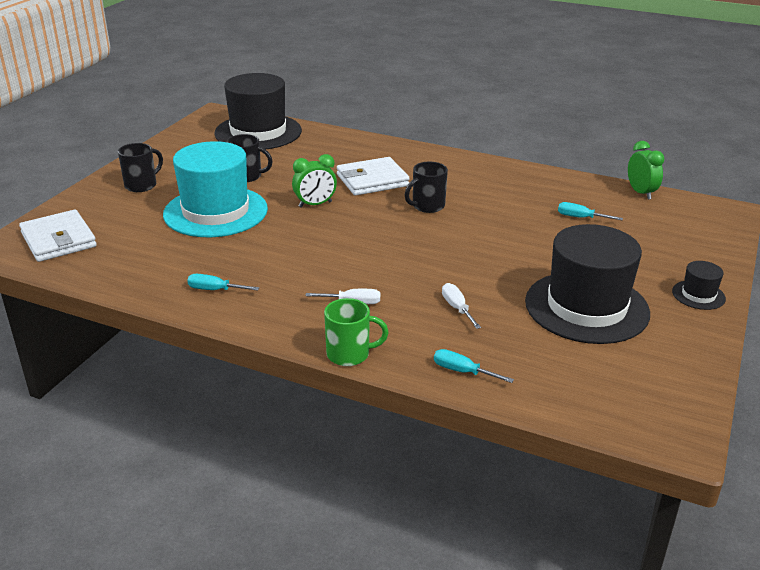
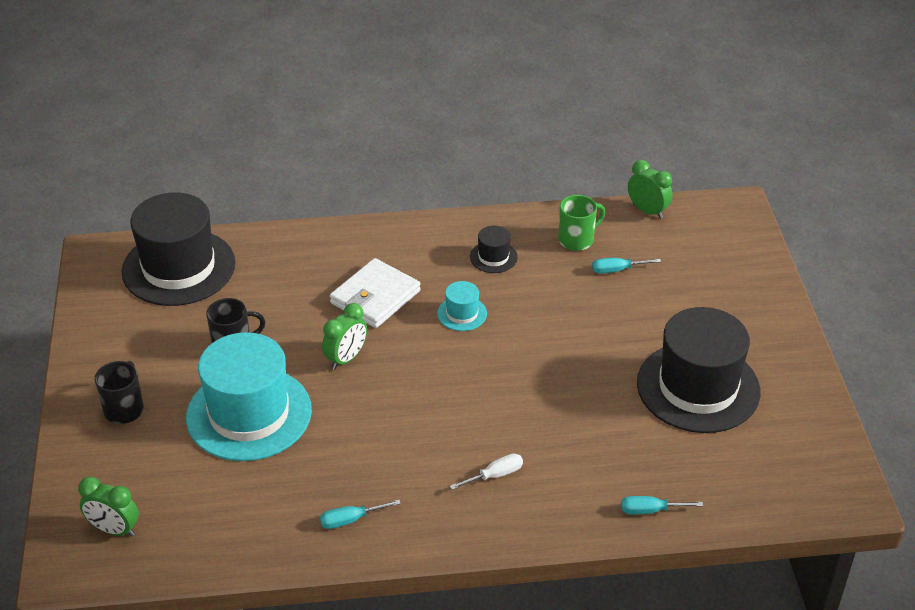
camera: 30 degrees left, 10 degrees up
(59, 240) = (114, 529): white wallet -> green clock
(349, 354) = (542, 537): green mug -> green mug (577, 240)
(427, 206) = (462, 313): black mug -> turquoise hat
(457, 308) = (592, 439): white screwdriver -> none
(698, 295) = (776, 331): black hat -> black hat (493, 257)

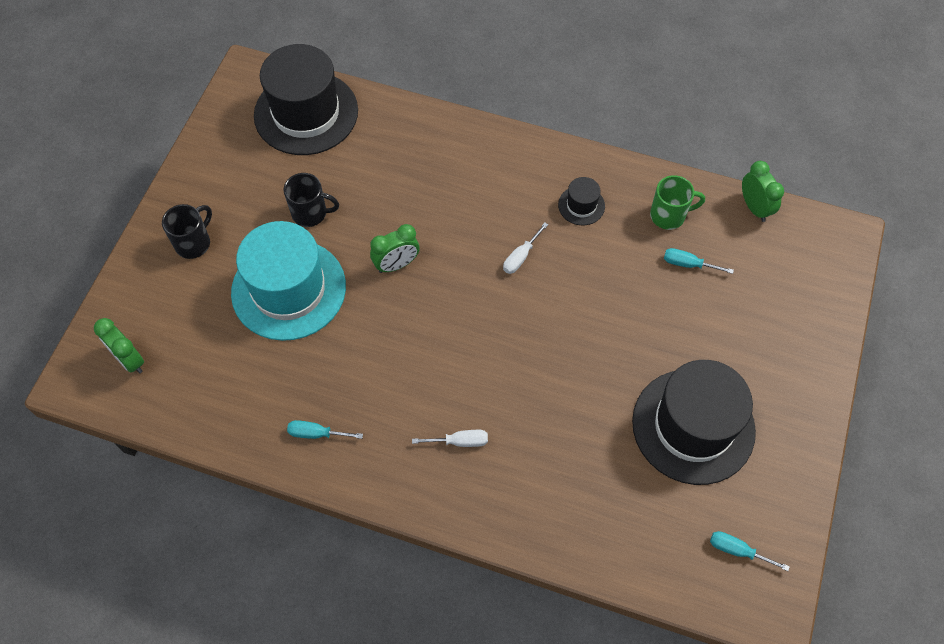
camera: 25 degrees right, 20 degrees up
(375, 297) = (454, 209): white wallet -> none
(462, 313) = (520, 257): turquoise hat -> white screwdriver
(650, 510) = (576, 539): turquoise screwdriver -> turquoise screwdriver (737, 550)

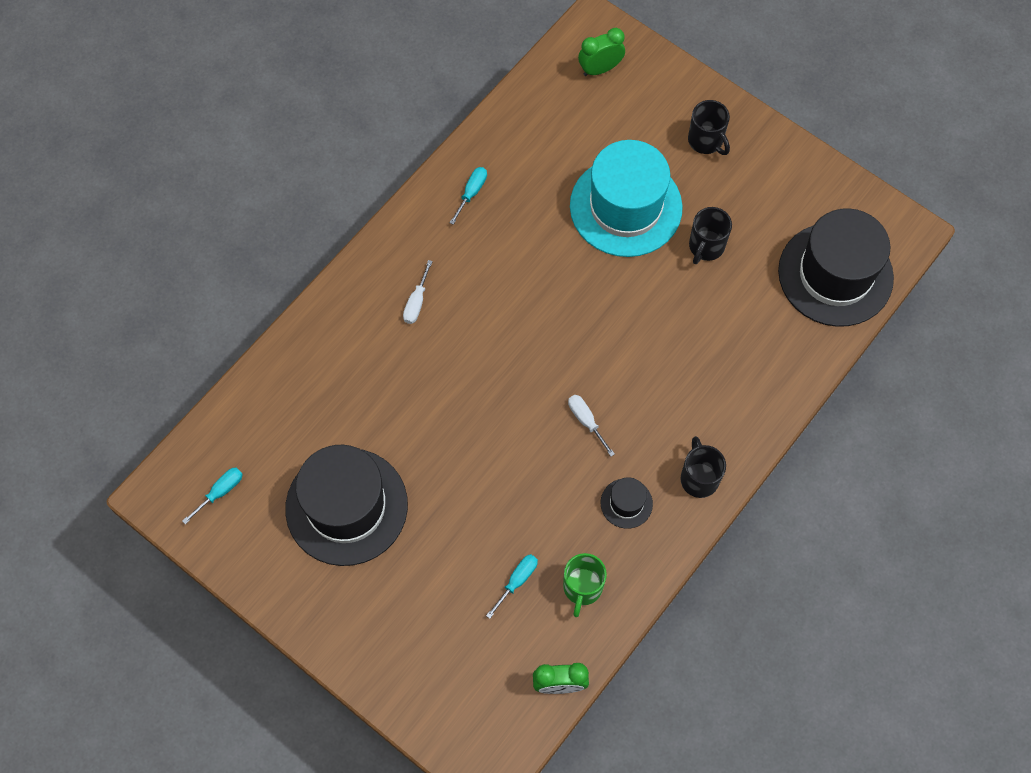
camera: 110 degrees right, 5 degrees up
(396, 265) = (618, 305): green clock -> none
(535, 161) = (699, 478): none -> black mug

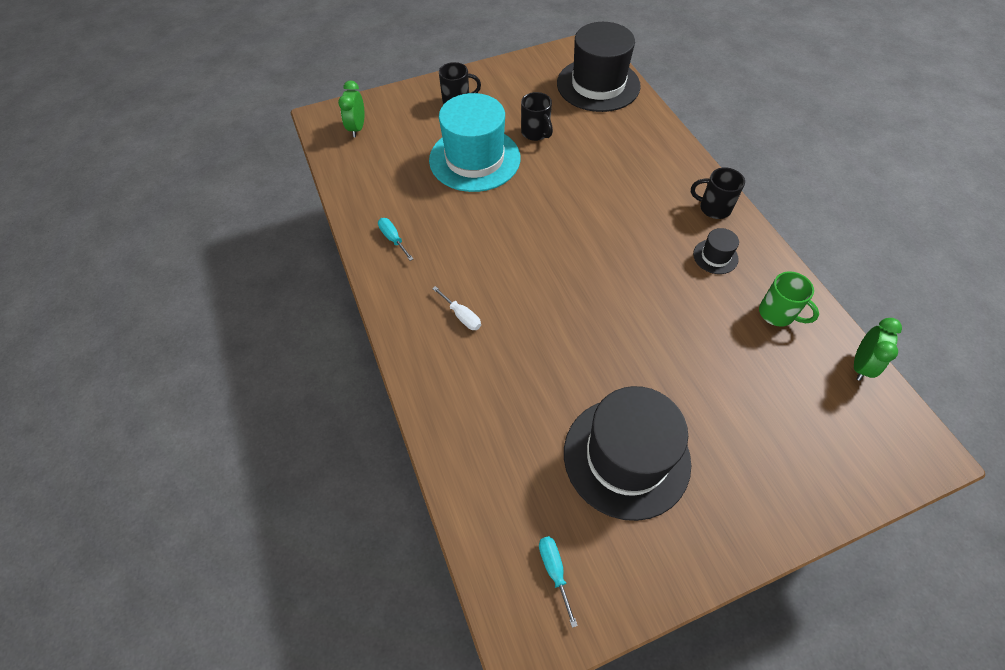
camera: 60 degrees left, 10 degrees down
(517, 581) = (754, 355): turquoise screwdriver -> none
(586, 421) = (634, 251): white screwdriver -> none

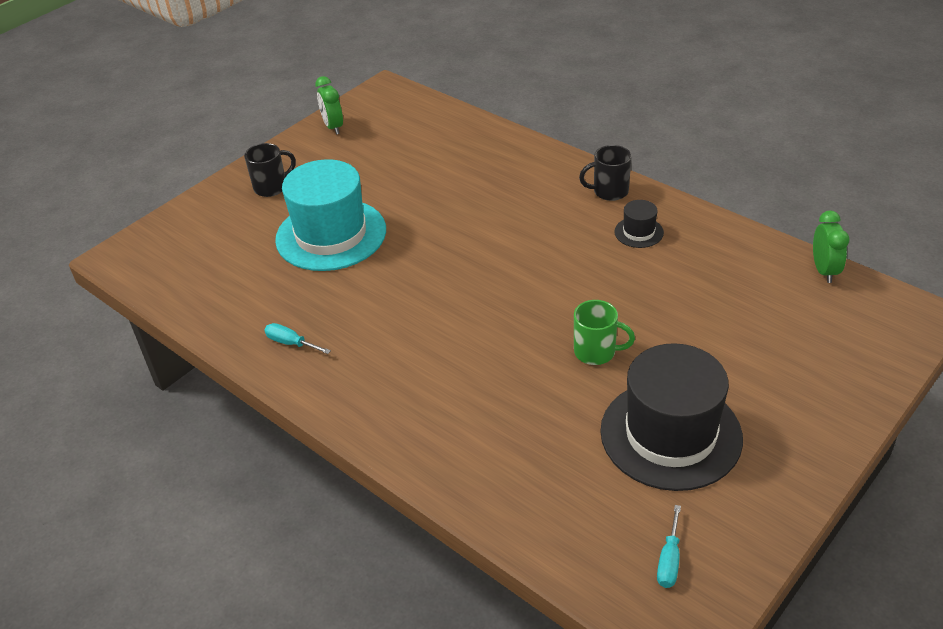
camera: 25 degrees left, 15 degrees down
(357, 128) = (169, 253): green clock -> green clock (333, 127)
(462, 316) = (420, 384): white screwdriver -> none
(536, 133) = (382, 187): black mug -> none
(554, 570) = (669, 560): turquoise screwdriver -> turquoise screwdriver turned 120 degrees counterclockwise
(598, 85) = (418, 121): black hat -> none
(777, 313) = (726, 258): green mug -> green mug (596, 352)

